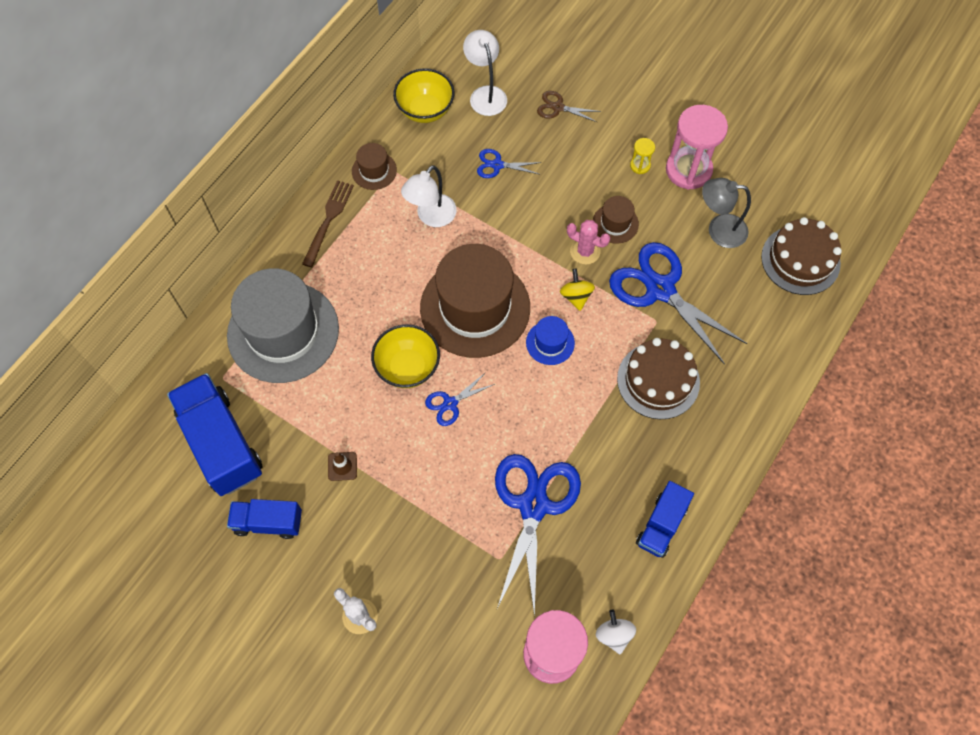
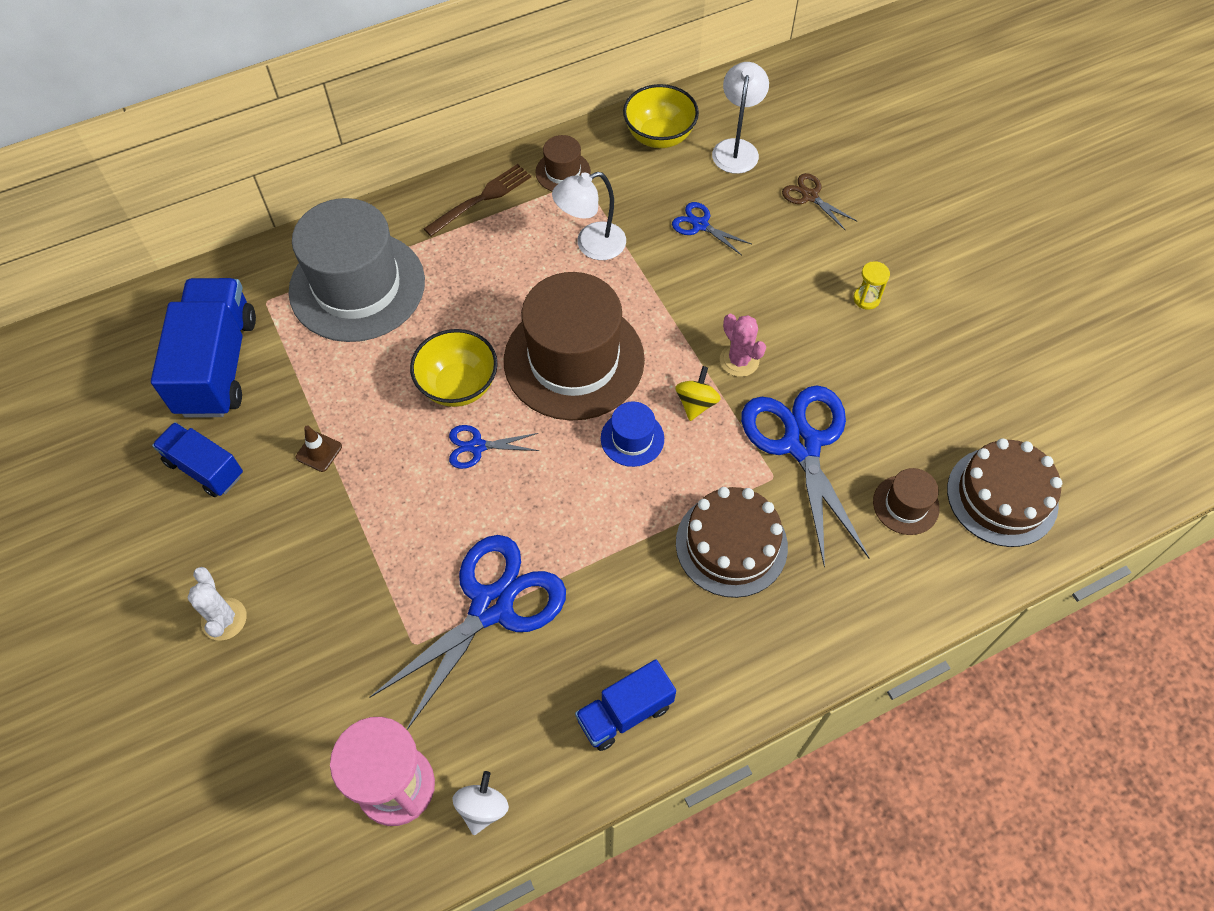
camera: 30 degrees right, 5 degrees down
(615, 223) = (795, 347): brown hat -> brown hat (906, 505)
(688, 170) = (923, 330): pink hourglass -> none
(719, 230) = (918, 413): grey lamp -> none

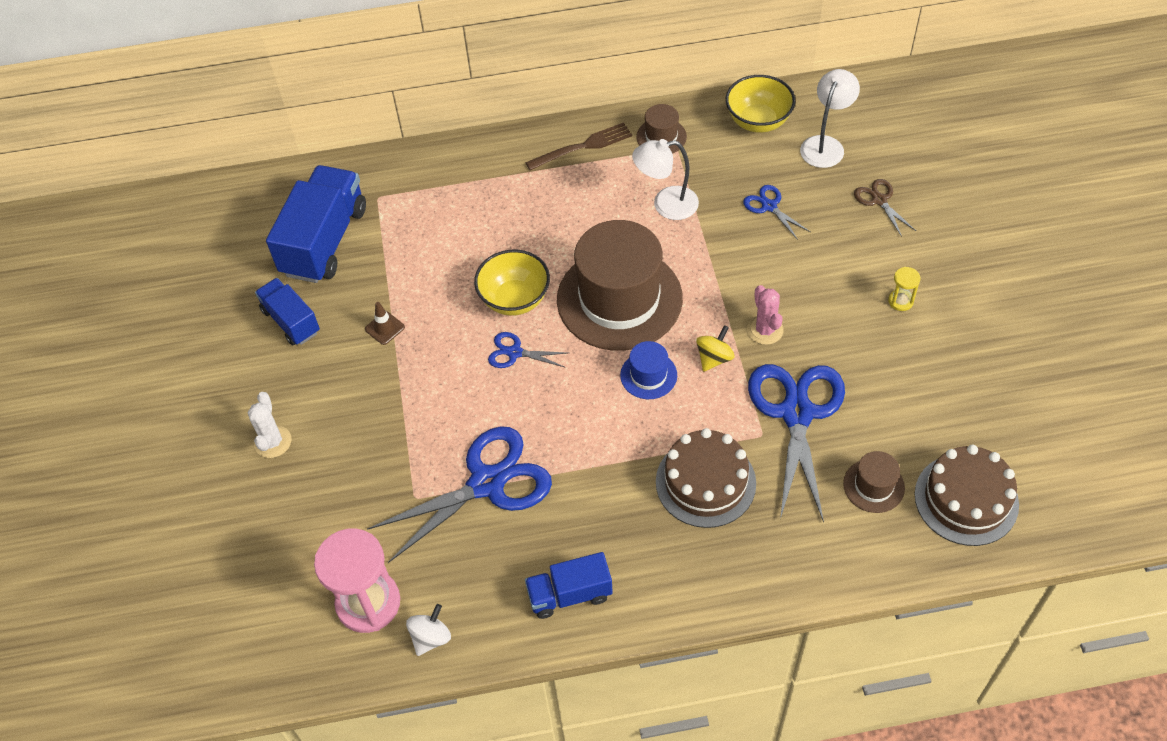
camera: 20 degrees right, 5 degrees down
(357, 286) = (456, 200): grey hat -> none

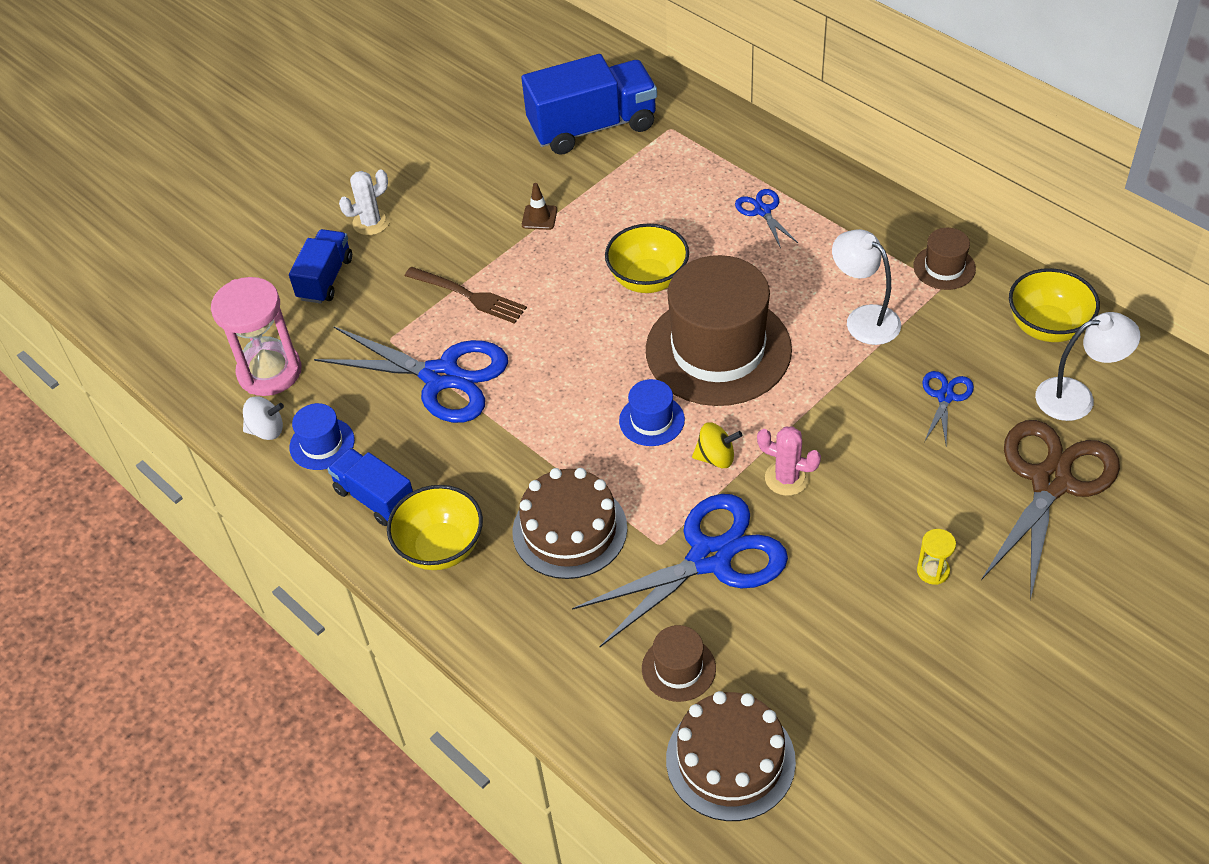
camera: 55 degrees right, 5 degrees down
(291, 321) = (494, 159): blue truck -> blue truck (325, 279)
(481, 603) = (322, 444): none -> blue hat
(515, 353) = (591, 314): blue scissors -> blue scissors (762, 211)
(583, 146) = (870, 221): brown fork -> brown fork (469, 296)
(655, 575) = (440, 548): none -> yellow bowl
(765, 330) = (786, 478): pink cactus -> pink cactus turned 75 degrees clockwise
(879, 200) = (1050, 482): brown scissors -> brown scissors, size x2.15

